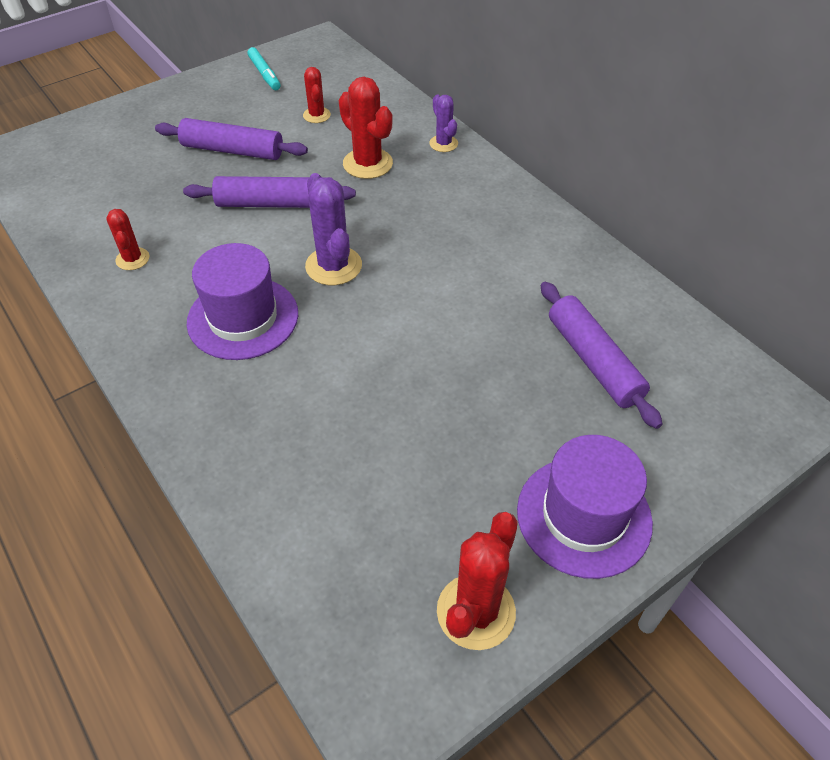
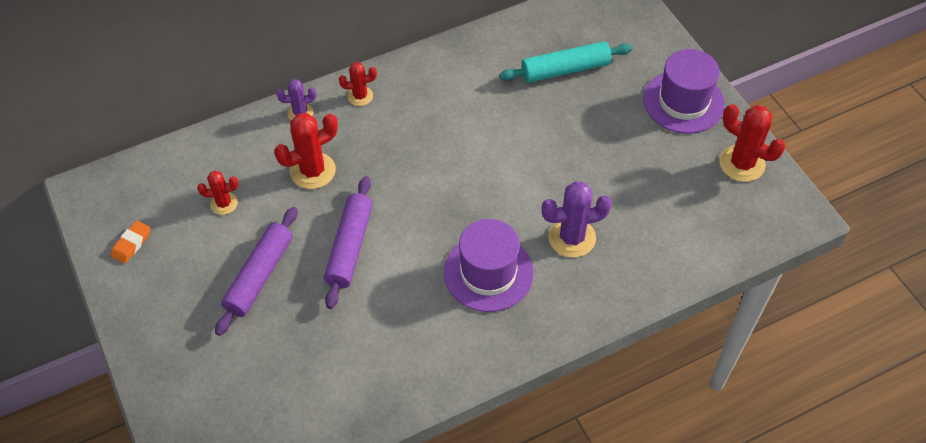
camera: 80 degrees left, 5 degrees up
(132, 259) = (399, 356): red cactus -> red cactus (360, 96)
(264, 74) = (131, 244): turquoise marker -> orange eraser
(333, 266) = (441, 207): purple cactus -> purple cactus (572, 237)
(593, 361) = (565, 70): purple rolling pin -> turquoise rolling pin

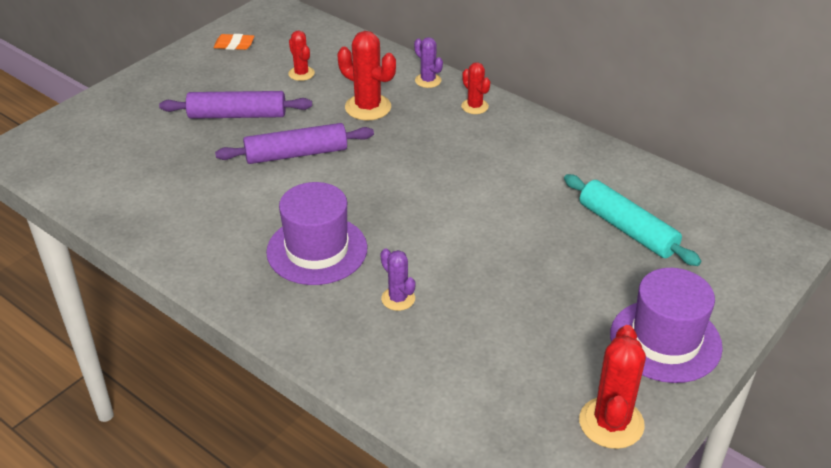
camera: 65 degrees right, 15 degrees down
(572, 237) = (398, 299): purple cactus -> purple cactus, size x0.59

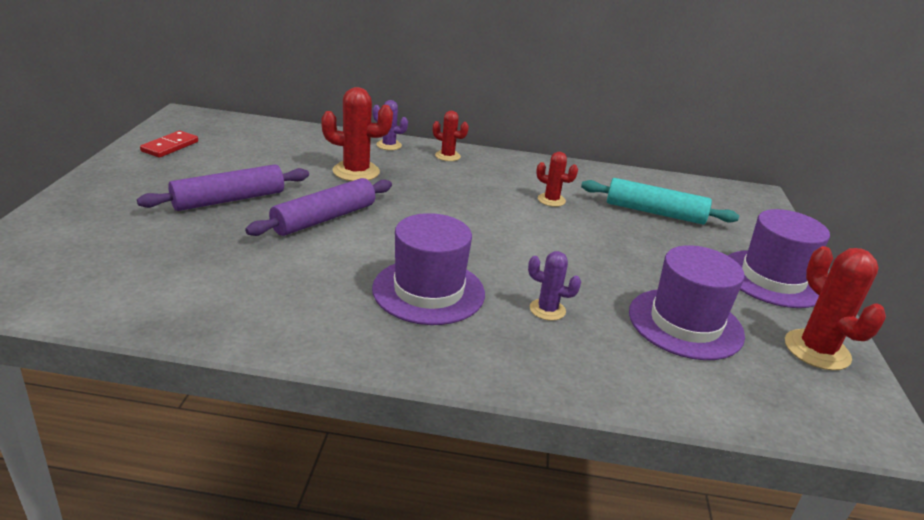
camera: 35 degrees left, 10 degrees down
(234, 45) = (170, 146): orange eraser -> red domino
(301, 74) = (264, 158): red cactus -> red cactus (551, 200)
(510, 353) = (685, 323): none -> purple hat

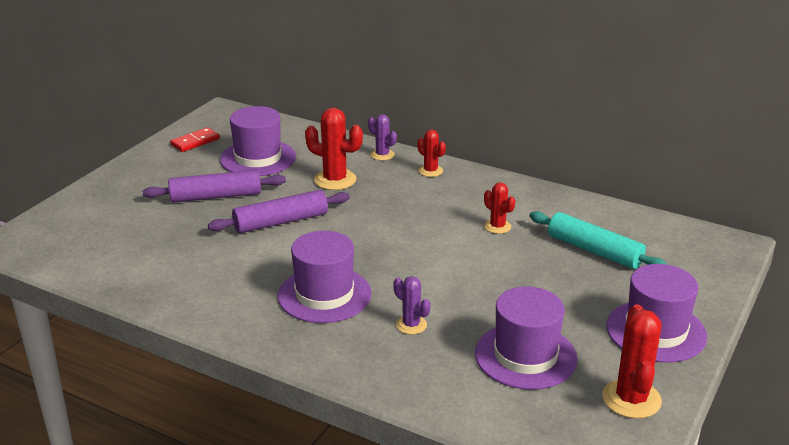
camera: 25 degrees right, 0 degrees up
(255, 157) = (258, 158): none -> purple hat

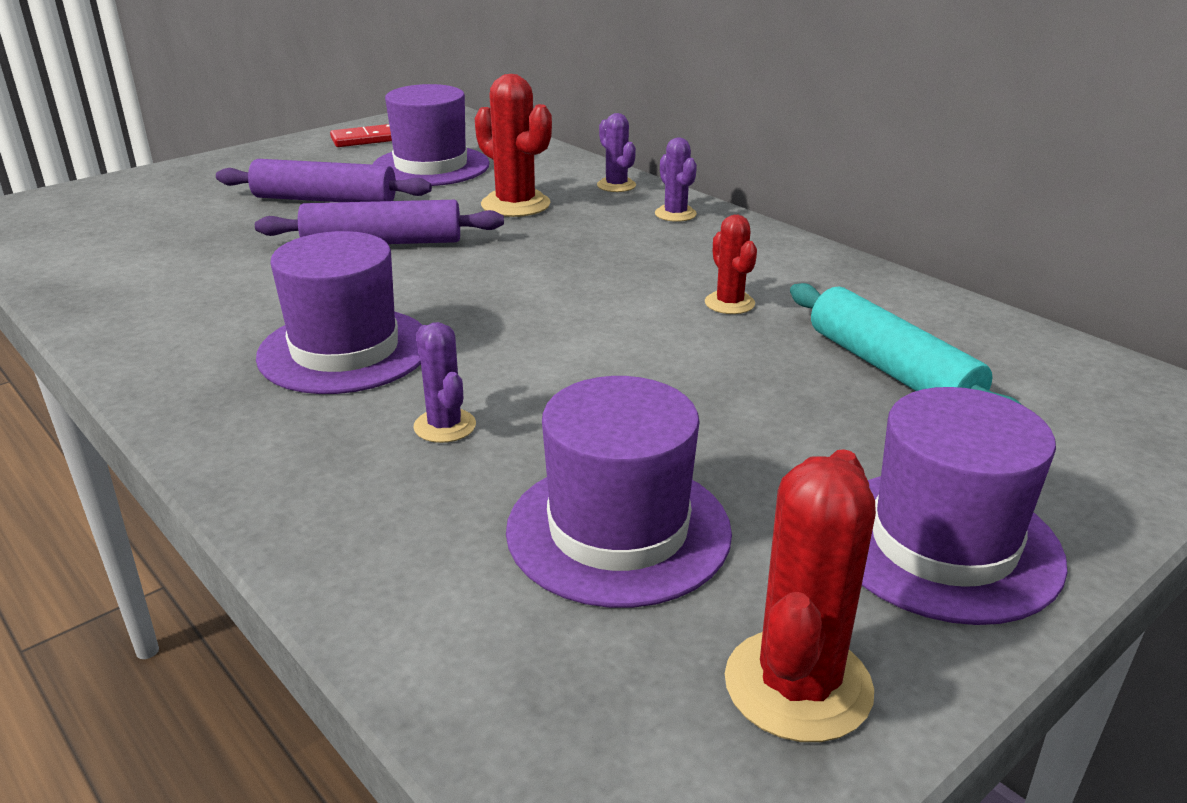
camera: 20 degrees right, 0 degrees up
(430, 171) = (675, 214): red cactus -> purple cactus

